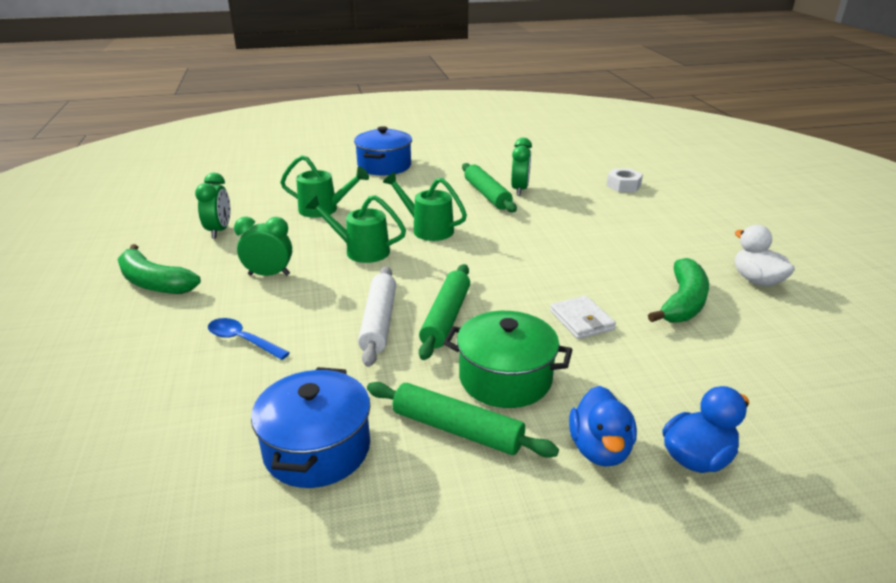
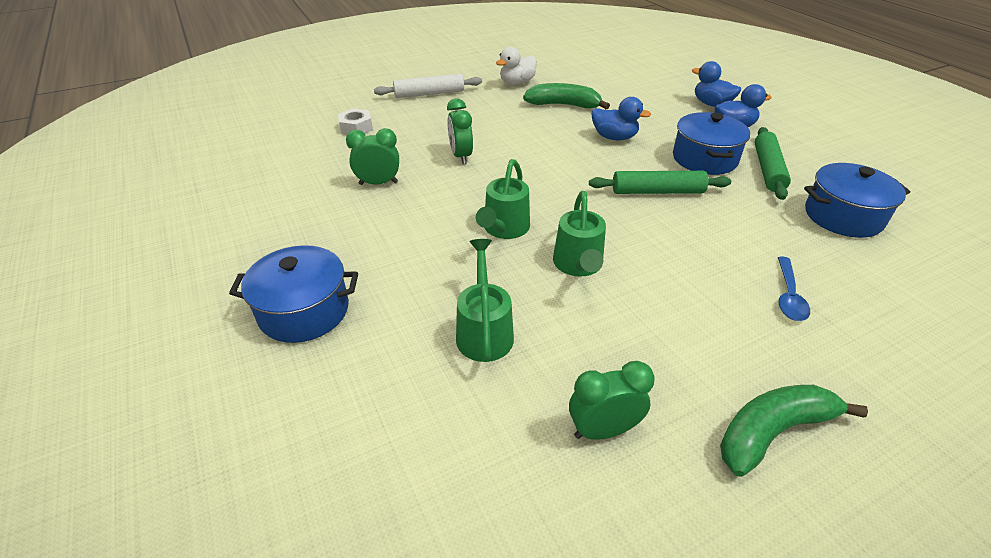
camera: 105 degrees left, 10 degrees up
(154, 282) = (772, 431): green banana -> green banana turned 135 degrees counterclockwise
(269, 275) = (674, 322): green clock -> green clock (461, 156)
(379, 322) = (691, 223): white rolling pin -> white rolling pin (429, 94)
(487, 194) = (397, 203): green rolling pin -> none
(505, 378) = (704, 159): green pot -> blue pot
(581, 320) = (614, 137): white wallet -> blue duck

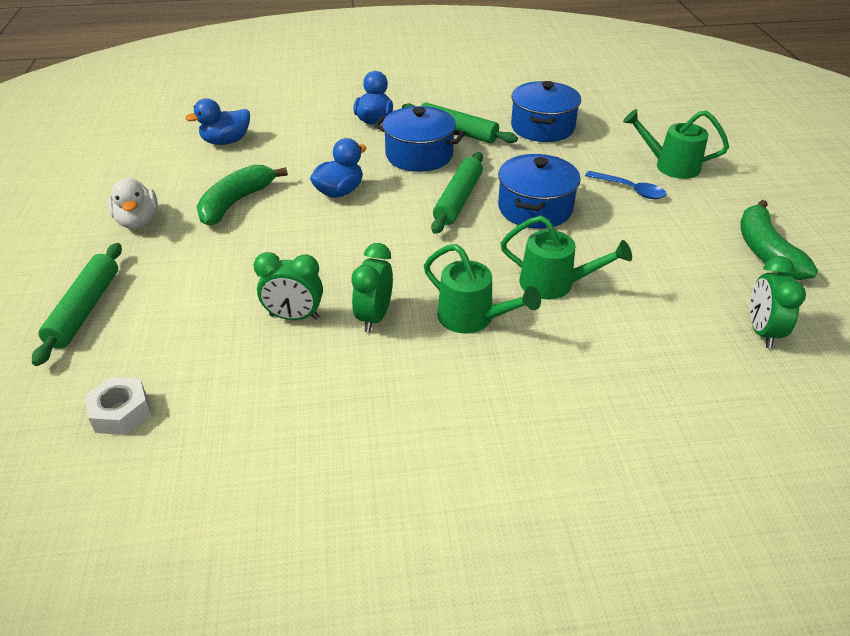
camera: 70 degrees left, 0 degrees up
(304, 311) = (563, 529): blue pot -> blue pot (535, 208)
(378, 183) = (309, 411): green clock -> green clock (374, 317)
(429, 94) = (85, 309): white rolling pin -> green rolling pin
(484, 331) = (633, 373): green watering can -> green watering can (670, 166)
(711, 104) = (321, 115): blue duck -> blue duck (226, 141)

